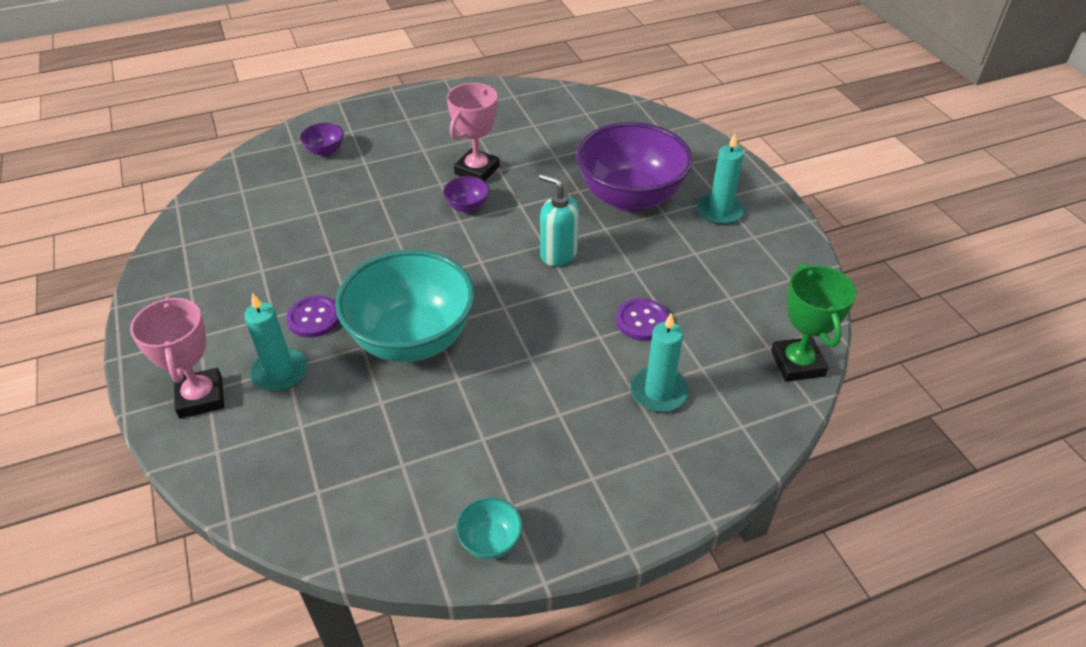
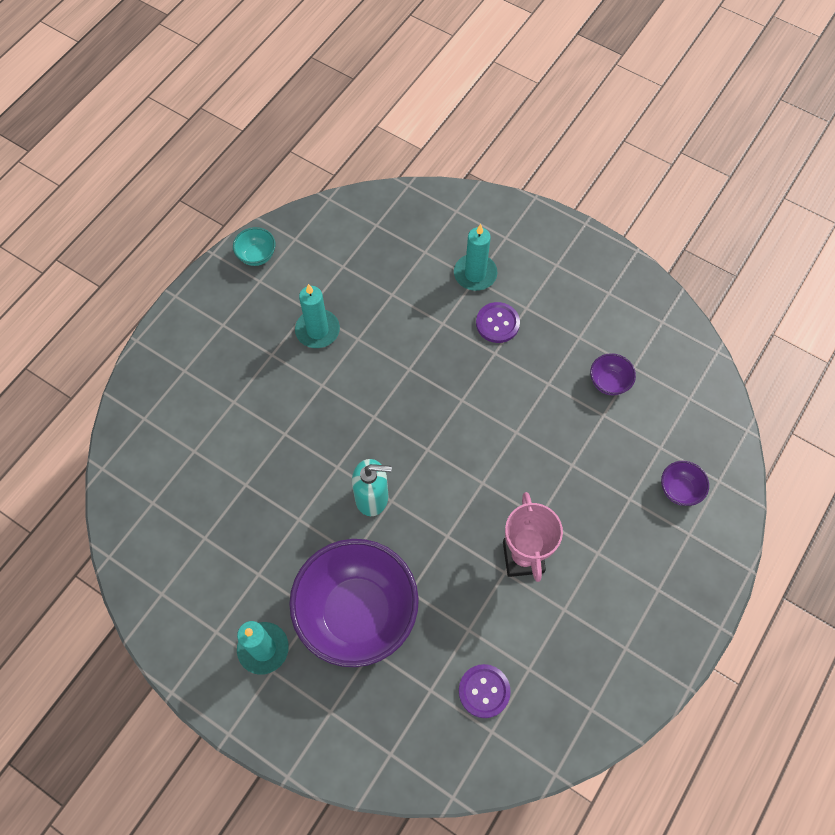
camera: 145 degrees right, 20 degrees up
(201, 397) = (503, 231): pink trophy -> none
(412, 339) = (414, 349): turquoise bowl -> none
(467, 207) = (490, 503): purple bowl -> purple bowl (609, 382)
(642, 321) = (261, 468): purple button -> purple button (484, 691)
(658, 392) = (215, 411): turquoise candle -> turquoise candle (317, 330)
(797, 363) = (124, 499): green trophy -> none

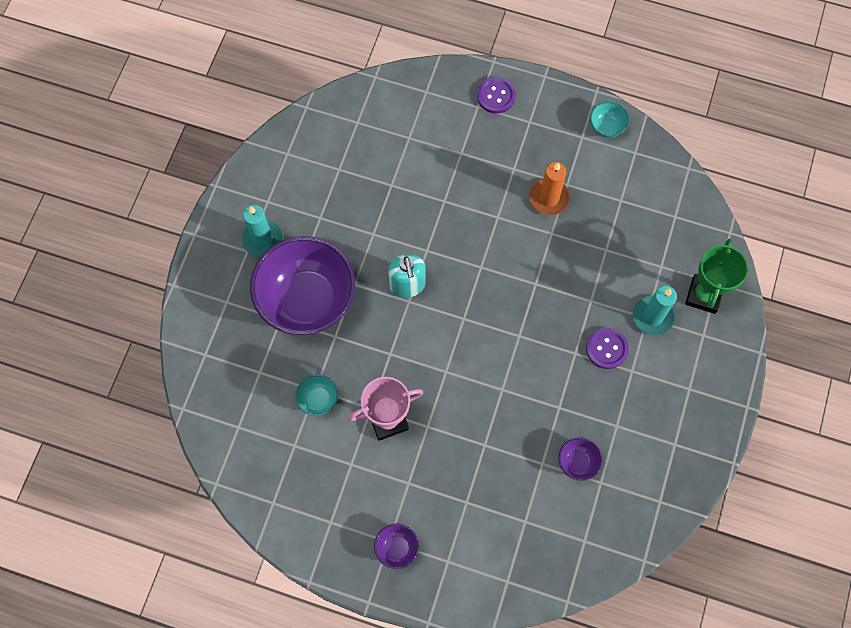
camera: 75 degrees right, 5 degrees up
(317, 330) = (549, 198): turquoise candle -> orange candle
(465, 225) = (703, 295): none -> green trophy
(481, 628) = (318, 399): none -> turquoise bowl
(484, 691) = (268, 413): purple button -> purple button (496, 96)
(679, 490) = (488, 545): purple bowl -> purple bowl (397, 548)

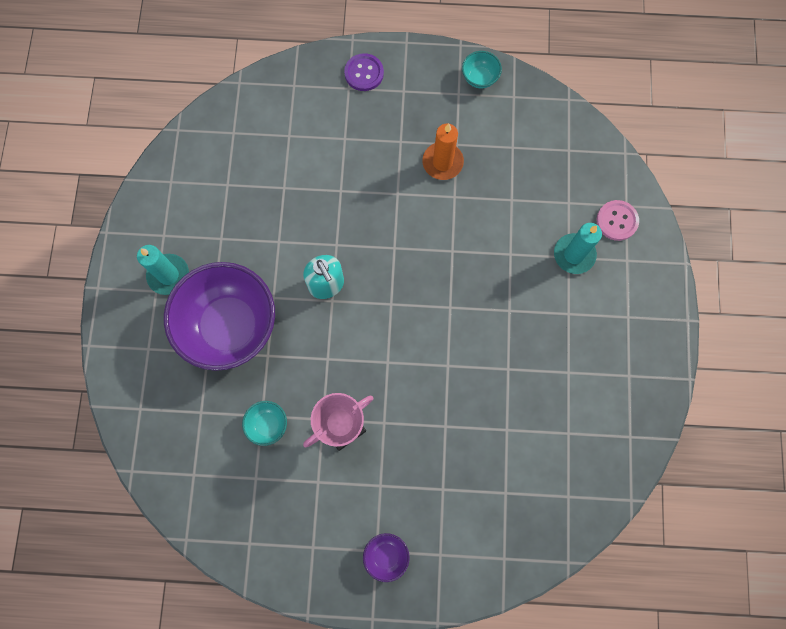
camera: 15 degrees left, 5 degrees up
(577, 462) = (540, 419): purple bowl -> none
(606, 348) = (538, 298): purple button -> none
(703, 295) = (617, 221): green trophy -> pink button

